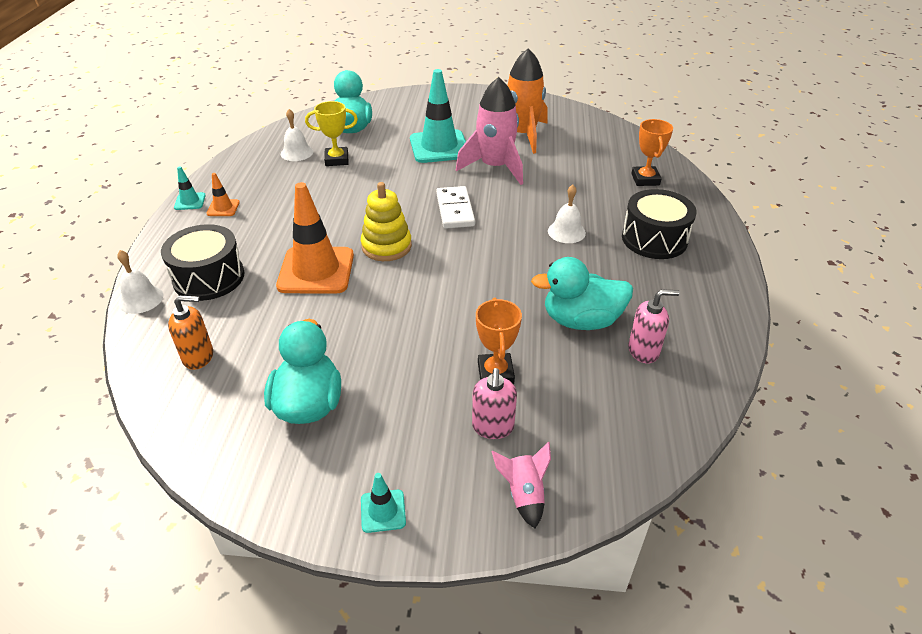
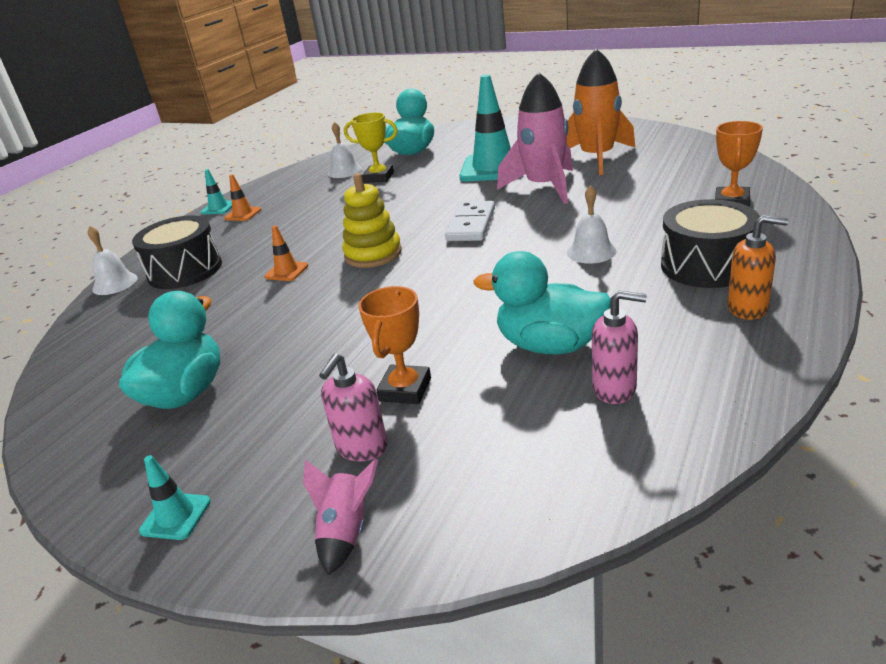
camera: 25 degrees right, 10 degrees down
(198, 357) = (122, 337): orange soap dispenser -> orange soap dispenser (748, 308)
(316, 270) = (286, 271): orange traffic cone -> orange traffic cone, size x0.45

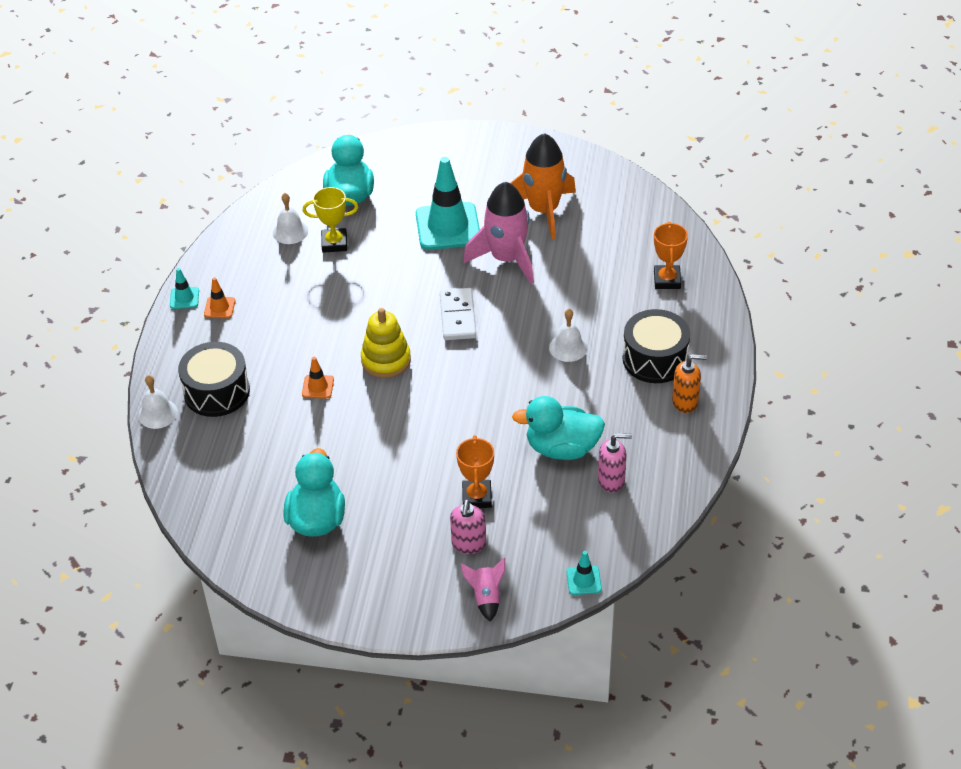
camera: 20 degrees left, 15 degrees up
(176, 516) = (377, 605): turquoise traffic cone -> turquoise traffic cone (584, 580)

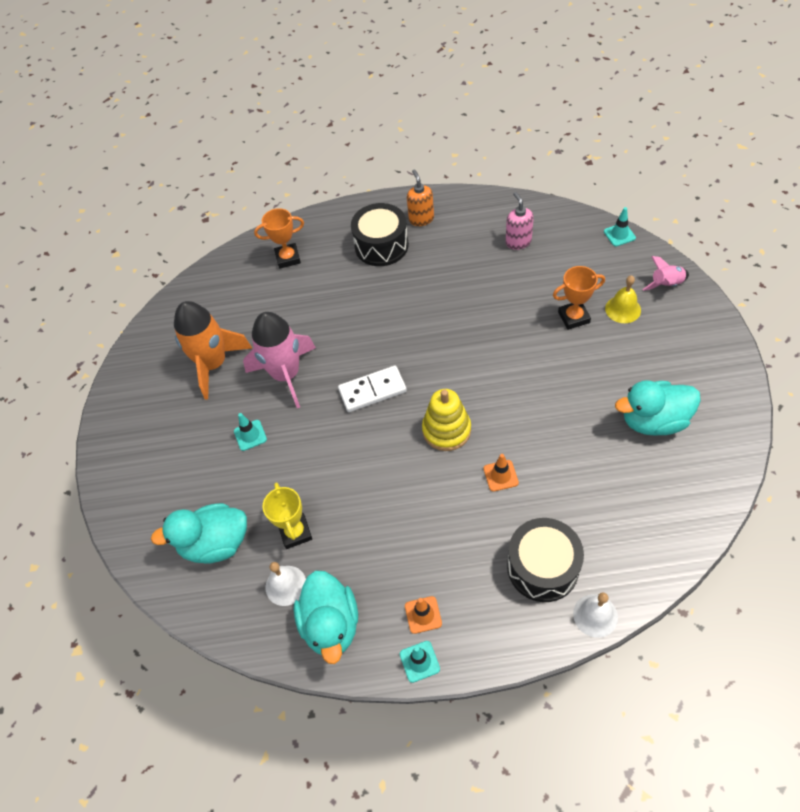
camera: 100 degrees left, 10 degrees up
(448, 227) = (250, 435): turquoise traffic cone -> turquoise traffic cone, size x0.45
(468, 544) = (623, 309): pink soap dispenser -> yellow bell
(562, 448) = (499, 278): turquoise duck -> turquoise duck (331, 624)
(568, 347) = (386, 302): white bell -> none

